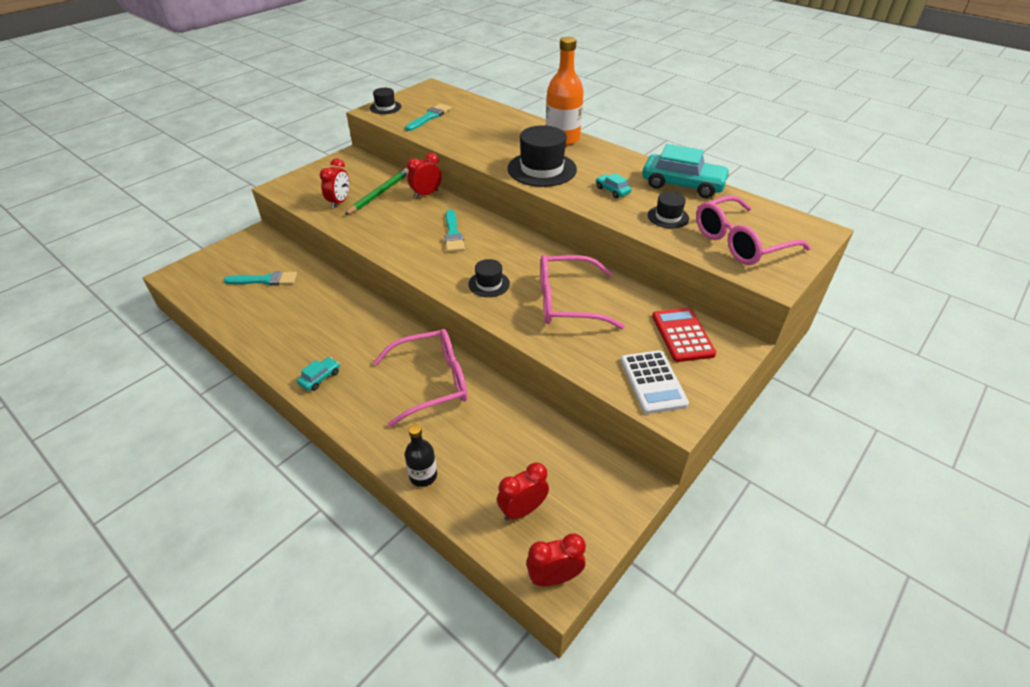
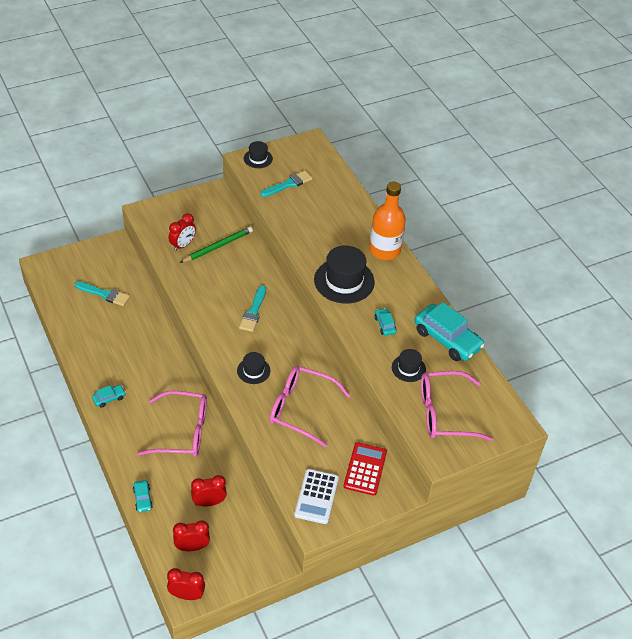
camera: 20 degrees right, 5 degrees up
(423, 476) = (143, 499): black bottle -> turquoise car
(426, 194) = (255, 260): red clock -> red clock (209, 502)

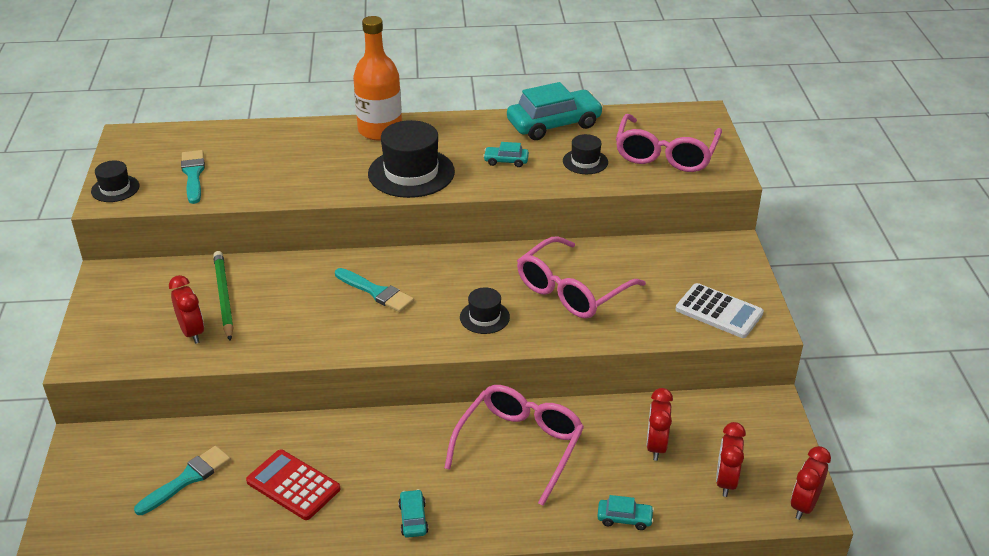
camera: 65 degrees left, 10 degrees down
(365, 469) = (690, 262): red calculator -> red calculator (293, 485)

